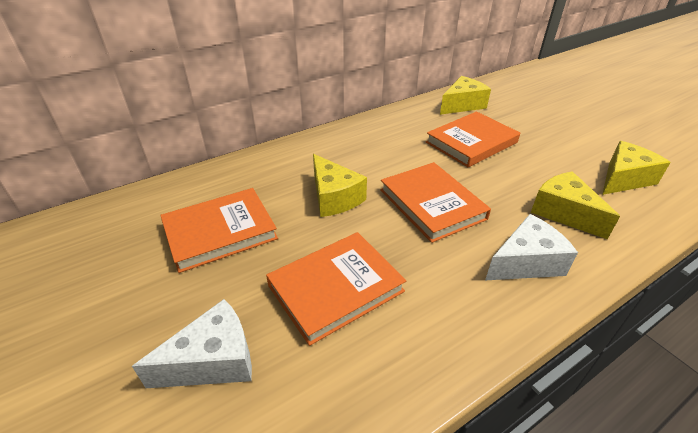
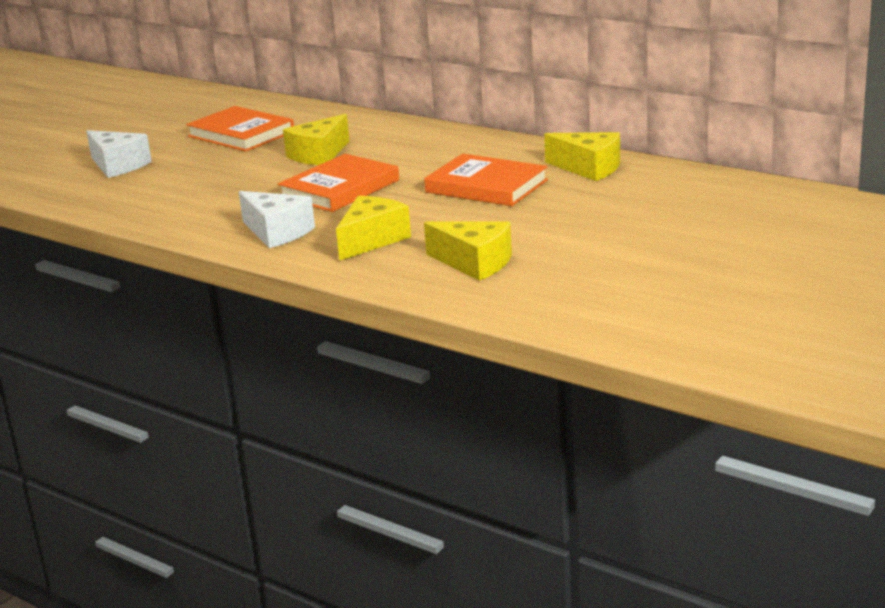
camera: 70 degrees right, 15 degrees down
(336, 288) = (201, 179): orange book -> none

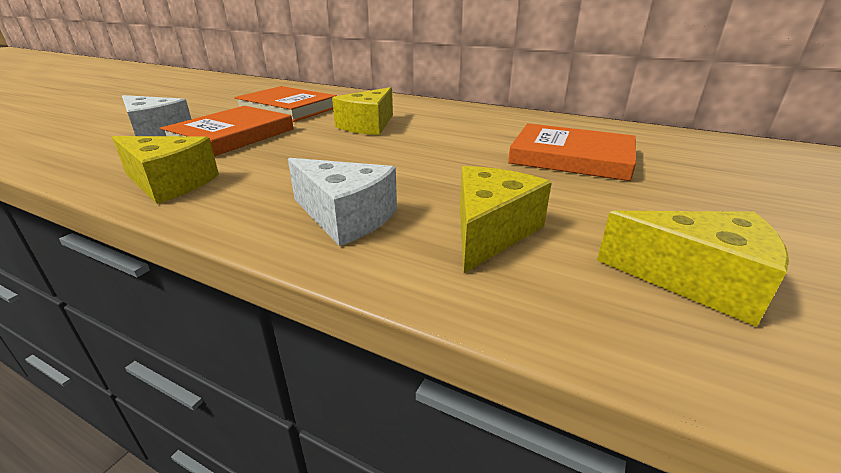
camera: 10 degrees left, 5 degrees up
(339, 189) = (405, 158): orange book -> orange book (232, 136)
(589, 168) = (657, 141): yellow cheese -> yellow cheese (169, 183)

